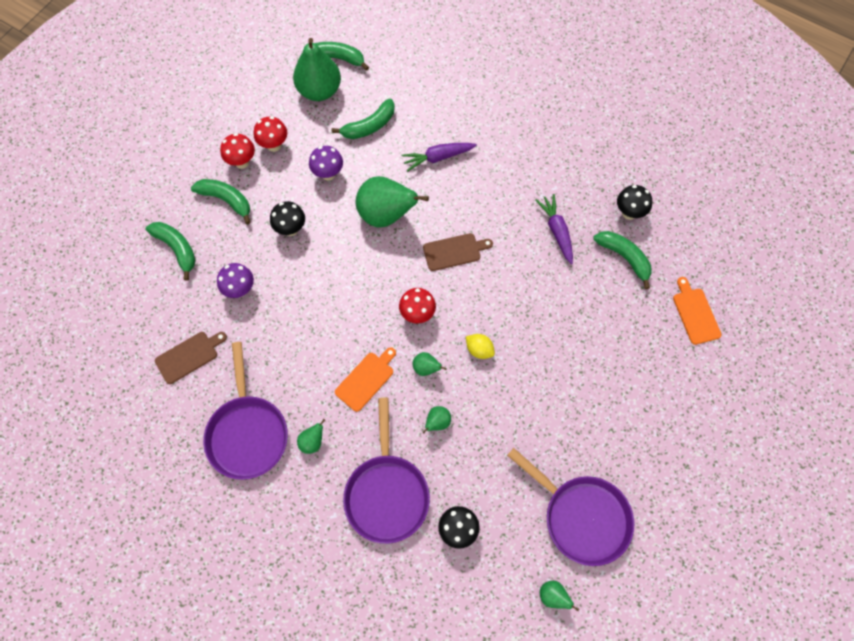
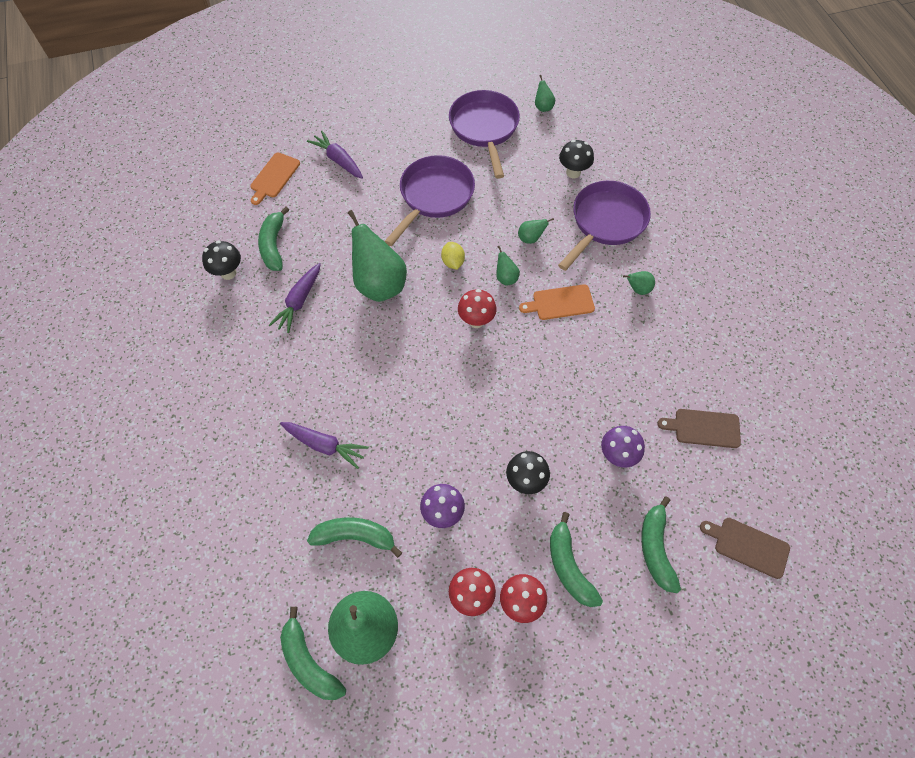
camera: 140 degrees left, 5 degrees down
(247, 433) = (687, 330): purple pan -> purple pan (434, 196)
(386, 215) = (425, 425): green pear -> green pear (379, 284)
(454, 251) = (397, 348): brown cutting board -> brown cutting board (748, 546)
(666, 372) = (338, 160): none -> purple carrot

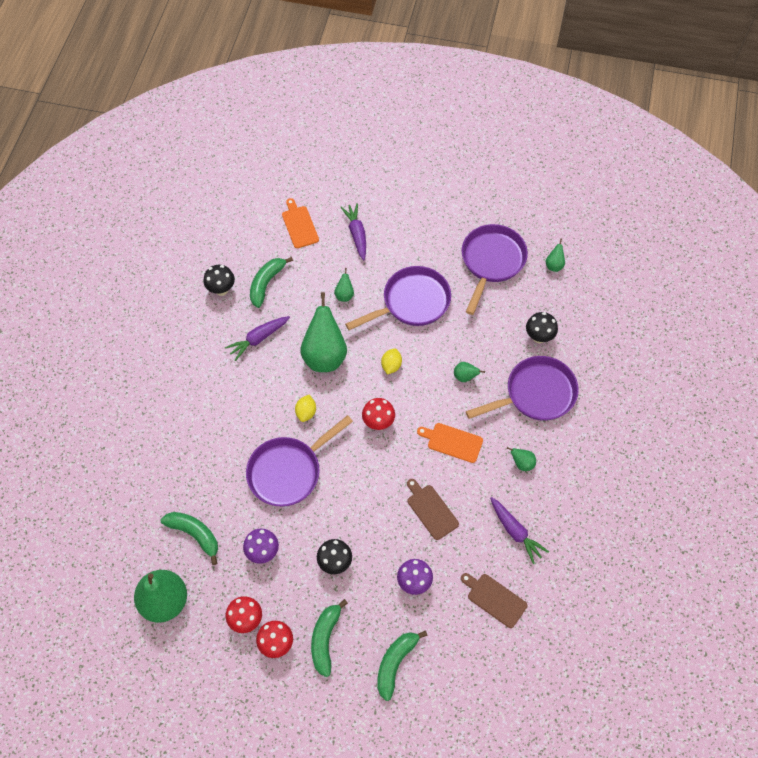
camera: 30 degrees right, 0 degrees up
(274, 177) = (299, 225): orange cutting board -> orange cutting board turned 105 degrees clockwise
(309, 662) = (117, 600): green banana -> none
(324, 445) = (212, 458): purple carrot -> purple carrot (515, 532)
(396, 348) = (306, 412): none -> yellow lemon
(416, 415) = (288, 471): none -> purple pan
(506, 278) = (423, 400): green pear -> green pear (344, 295)
(748, 546) = (464, 701): brown cutting board -> brown cutting board (431, 510)

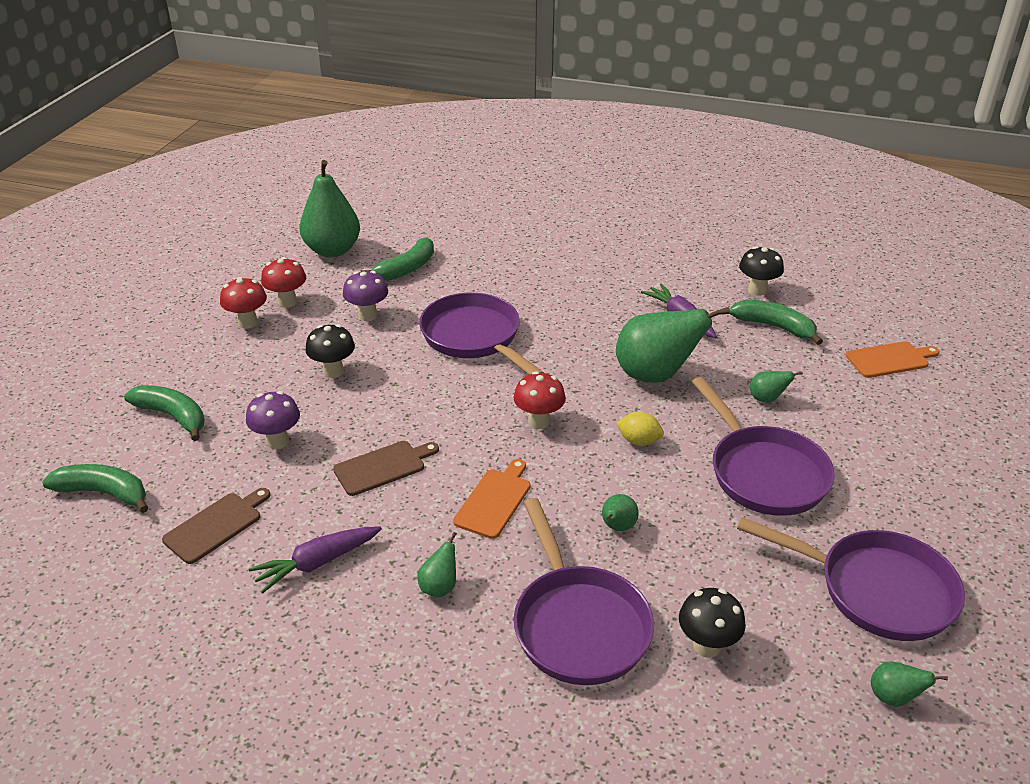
camera: 95 degrees right, 25 degrees down
(306, 412) = (562, 355): yellow lemon -> none
(325, 639) = (235, 359): green banana -> green banana (104, 493)
(357, 234) = (890, 418): purple carrot -> none

